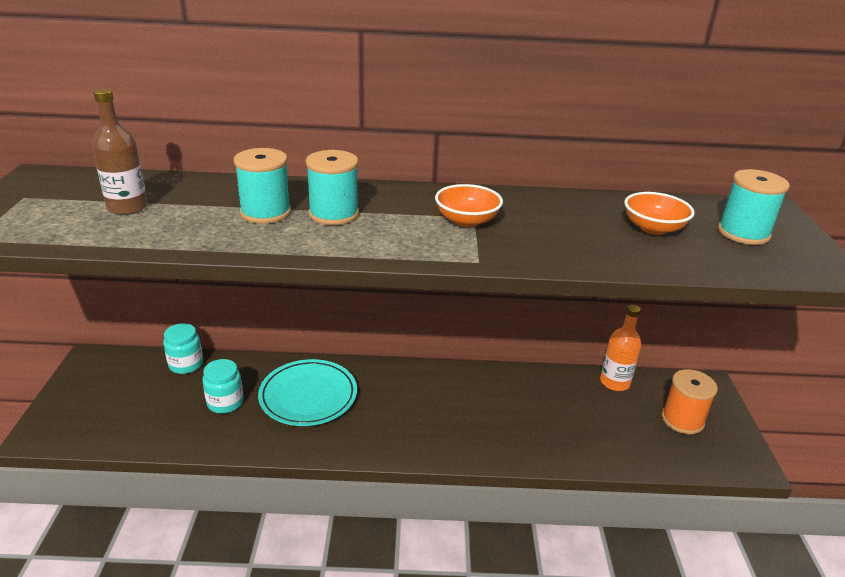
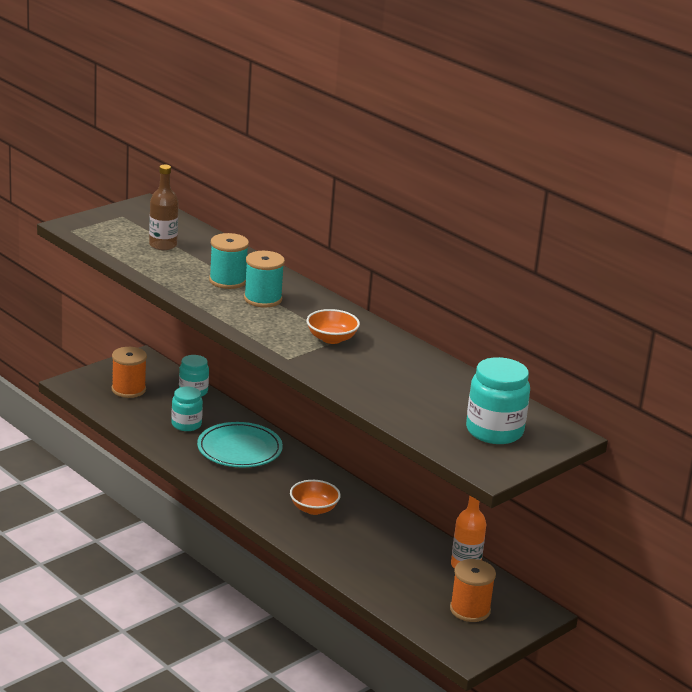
camera: 45 degrees right, 5 degrees down
(116, 401) = (128, 389): none -> orange spool
(653, 228) = (439, 399): orange bowl -> orange bowl (314, 509)
(743, 233) = (494, 431): turquoise spool -> turquoise jar

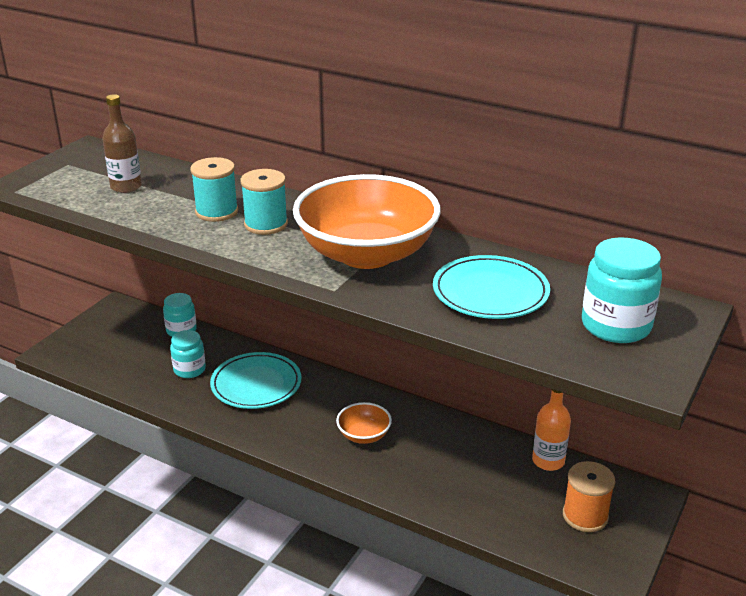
camera: 15 degrees left, 5 degrees up
(128, 389) = (114, 344): orange spool -> none
(331, 338) = (366, 254): orange bowl -> orange bowl, size x2.33
(412, 387) = (490, 292): none -> turquoise plate

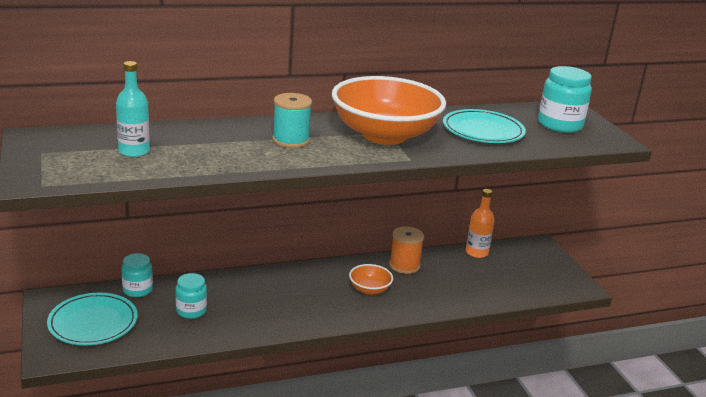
camera: 50 degrees left, 5 degrees down
(126, 187) = (134, 151): brown bottle -> turquoise bottle
(216, 212) = (241, 144): turquoise spool -> none
(256, 384) = (255, 296): turquoise plate -> turquoise plate (93, 323)
(585, 516) = (531, 269): orange spool -> orange spool (404, 265)

